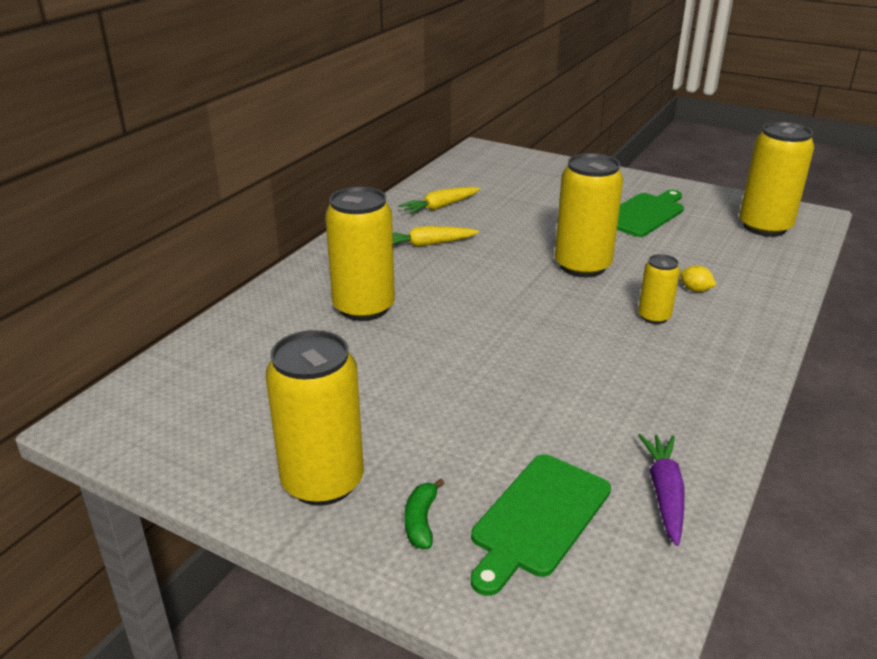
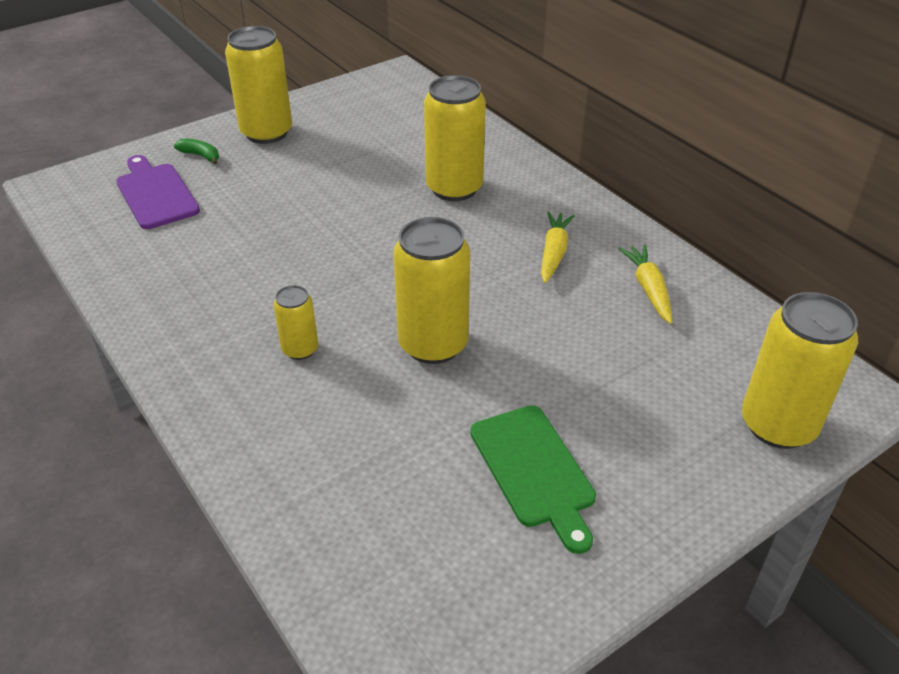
camera: 115 degrees right, 10 degrees up
(538, 518) = (156, 194): green cutting board -> purple cutting board
(664, 493) = (115, 249): purple carrot -> none
(695, 290) = (319, 409): yellow lemon -> none
(764, 227) = (414, 595): yellow can -> yellow can (778, 425)

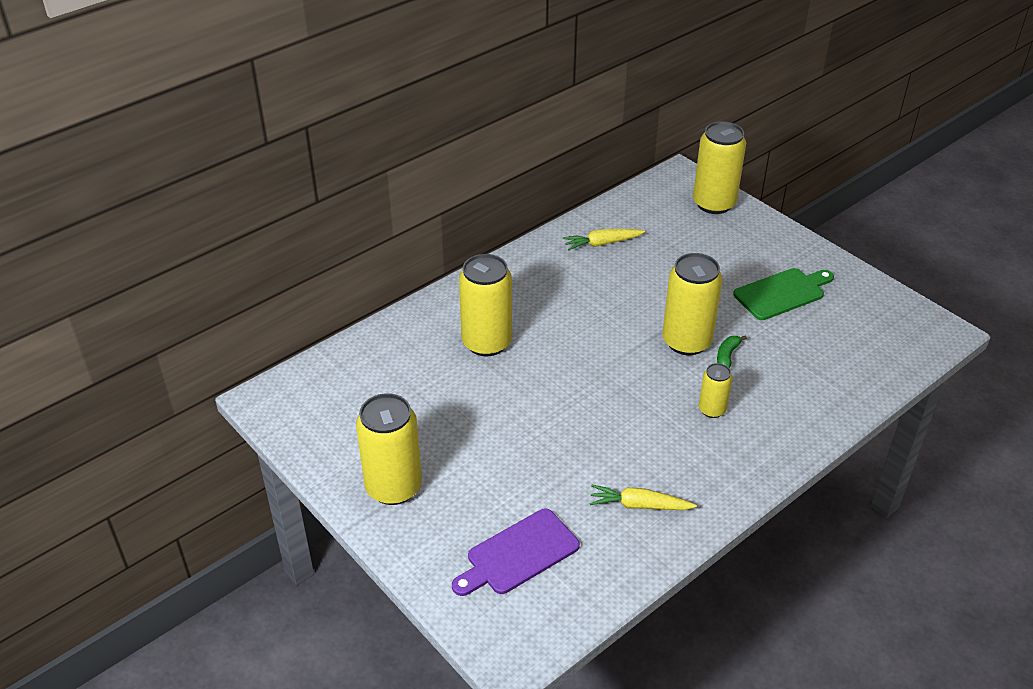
camera: 95 degrees left, 0 degrees up
(200, 156) = (443, 534): green banana -> green banana (727, 356)
(554, 253) = (569, 286): yellow carrot -> yellow carrot (639, 505)

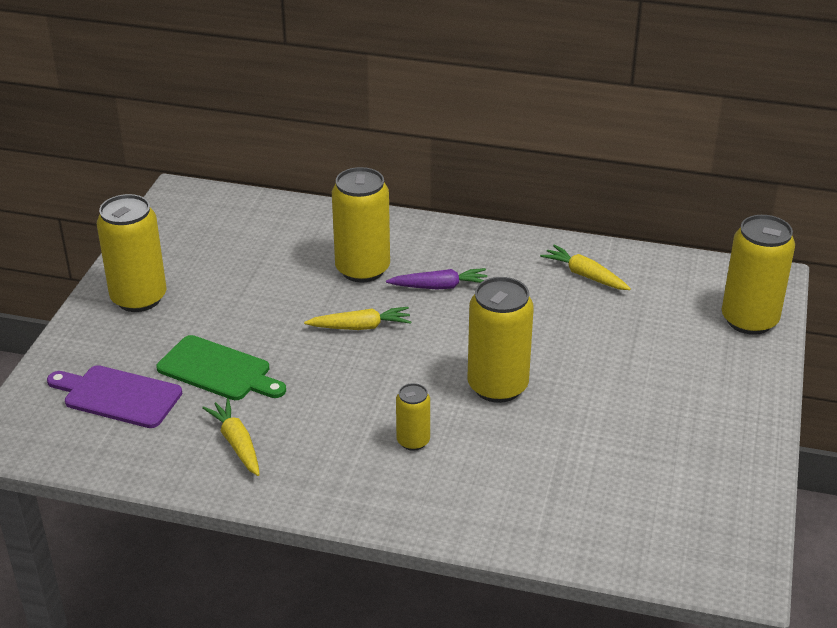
camera: 55 degrees right, 5 degrees down
(548, 314) = (439, 287): none -> purple carrot
(557, 376) = (360, 327): none -> yellow carrot
(727, 356) = (506, 422): green banana -> none
(782, 293) = (655, 424): green cutting board -> green cutting board (218, 370)

